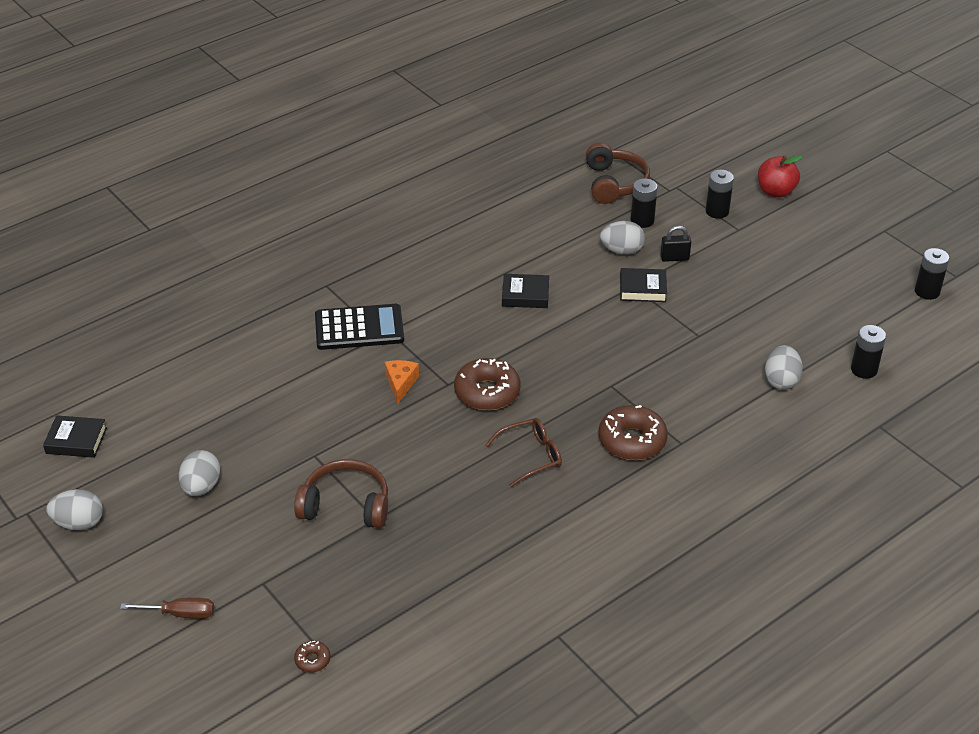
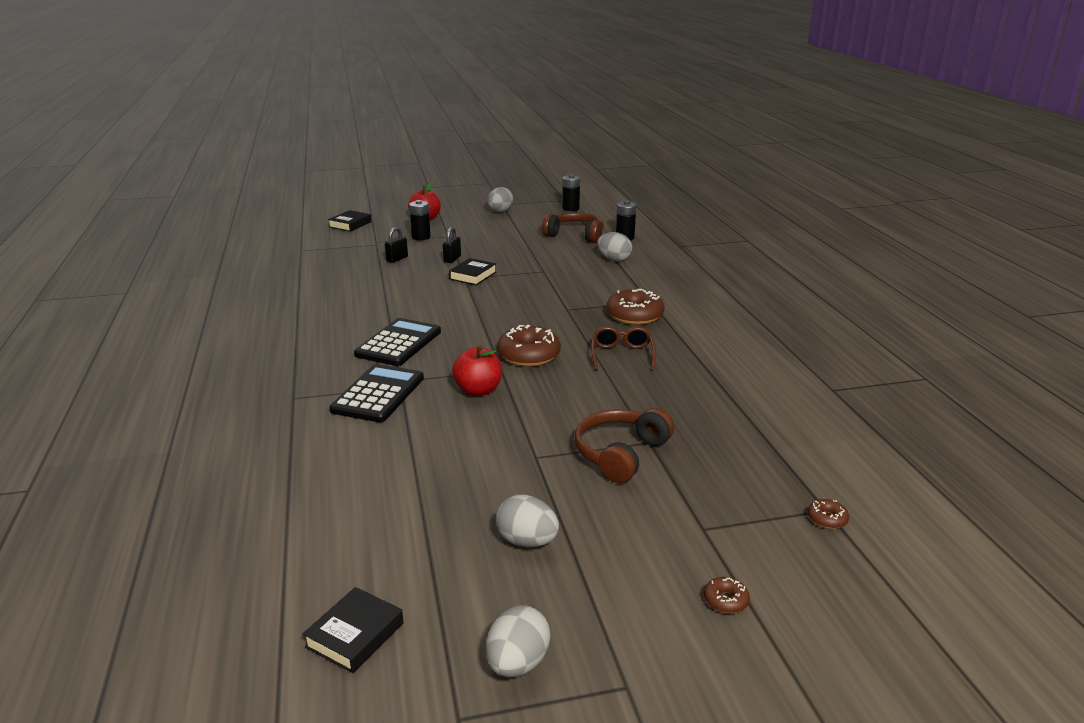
camera: 65 degrees left, 15 degrees down
(180, 614) = (725, 600): brown screwdriver -> brown donut
(401, 384) = (478, 390): orange cheese -> red apple
(455, 301) = (398, 343): none -> black calculator
(525, 295) = (427, 315): black book -> black book (350, 224)
(614, 183) = (341, 257): brown headphones -> brown headphones (575, 235)
(621, 251) = (421, 272): grey egg -> grey egg (500, 211)
(642, 220) = (397, 259): black battery -> black padlock

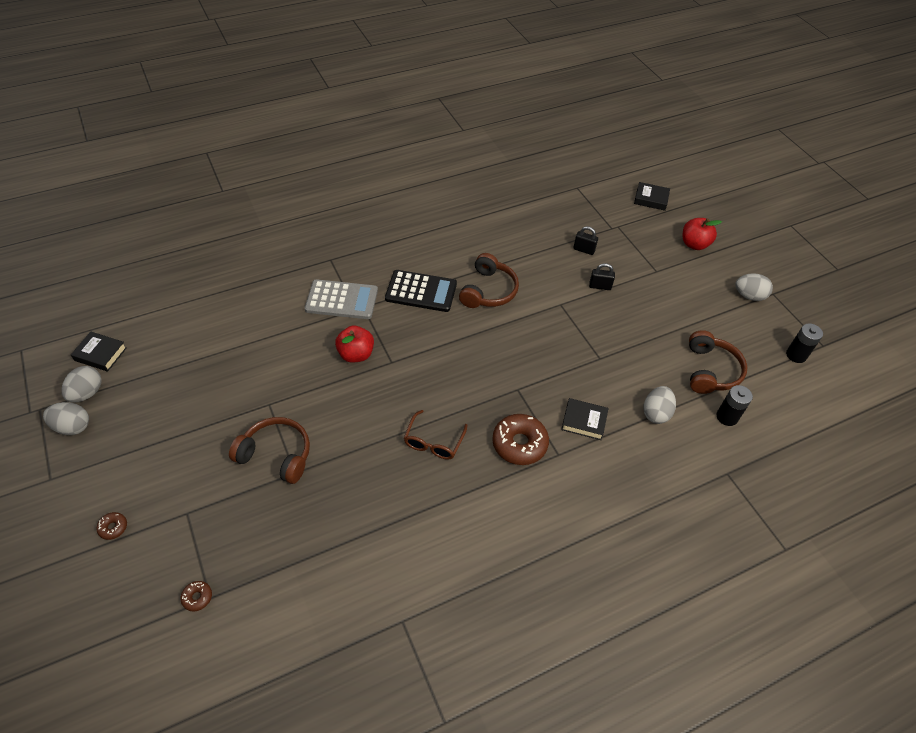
camera: 75 degrees right, 25 degrees up
(378, 394) = (341, 300): black calculator -> grey calculator
(421, 237) = (644, 253): black battery -> none
(423, 308) = (488, 291): none -> brown headphones
(473, 275) = (567, 308): black book -> black book (584, 421)
(527, 541) = (174, 414): grey egg -> grey egg (87, 393)
(529, 355) = (419, 375): brown donut -> none
(622, 355) = (434, 441): brown glasses -> brown glasses turned 120 degrees clockwise

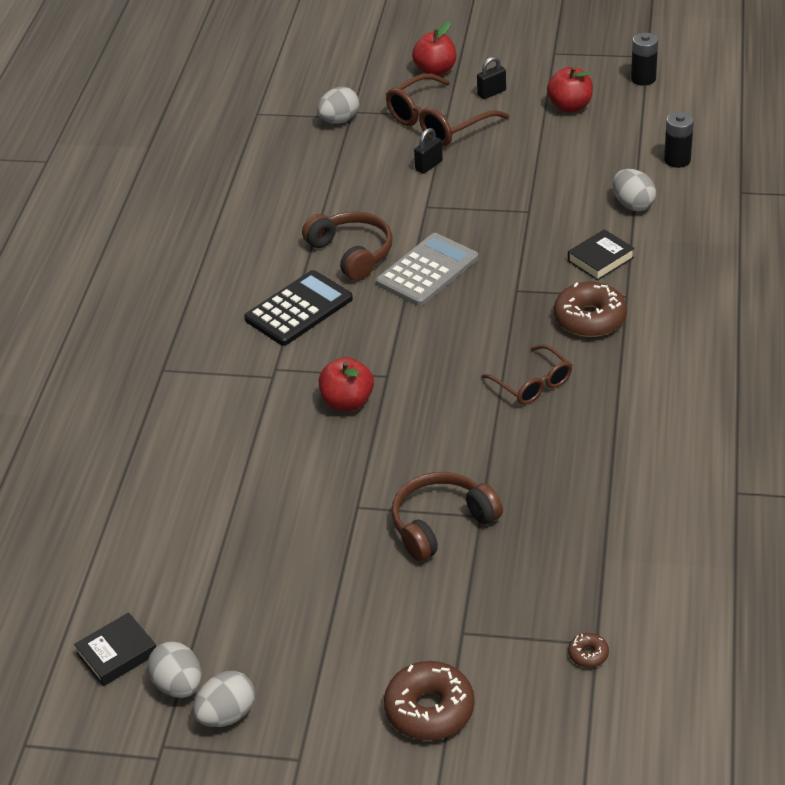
camera: 50 degrees left, 10 degrees down
(113, 527) = (429, 709): brown donut -> brown donut, size x2.18
(341, 300) = (245, 384): grey calculator -> grey calculator (427, 271)
(584, 250) = (362, 153): black padlock -> black padlock (491, 93)
(645, 271) = (439, 122): none -> brown glasses
(651, 199) = (336, 68): black book -> none
(710, 371) = (613, 143): brown headphones -> none
(726, 329) = (570, 106): none -> red apple
(749, 296) = (542, 70): grey egg -> grey egg (339, 120)

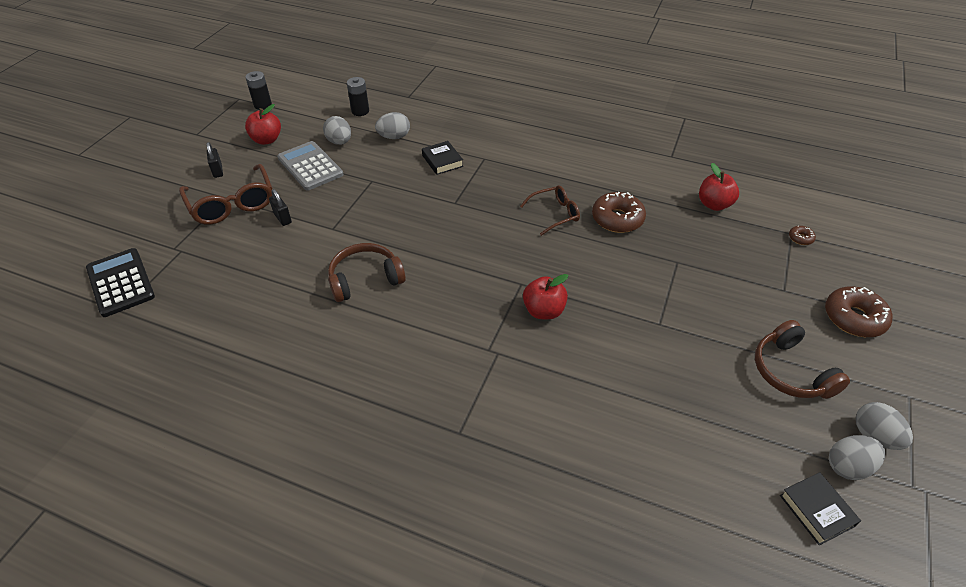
camera: 80 degrees left, 5 degrees up
(299, 309) = (419, 323): black calculator -> black calculator (120, 282)
(339, 120) = (179, 258): grey egg -> grey egg (339, 142)
(427, 271) = (410, 241): grey calculator -> grey calculator (310, 166)
(435, 70) = (161, 193): red apple -> red apple (714, 204)
(441, 524) = (683, 282): brown headphones -> brown headphones (791, 371)
(590, 319) = (500, 177): brown donut -> brown donut (617, 219)

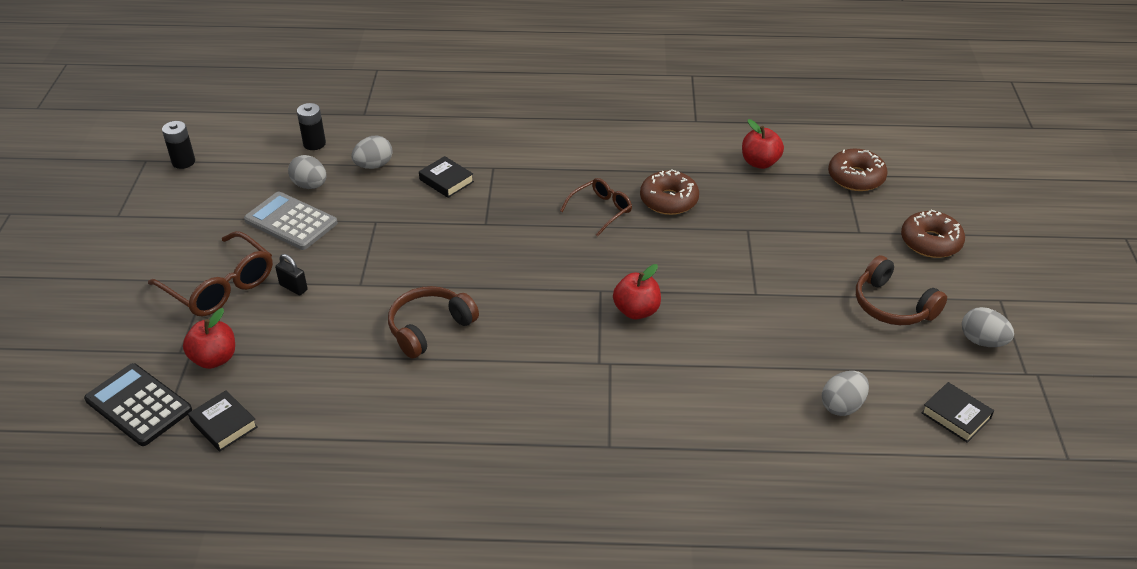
camera: 20 degrees left, 5 degrees down
(168, 316) = (224, 424): none -> black book
(218, 171) = (176, 253): black padlock -> none
(266, 140) = (216, 203): red apple -> red apple (214, 359)
(800, 238) = (856, 177): brown donut -> brown donut, size x2.18
(848, 466) = (969, 372): grey egg -> grey egg (842, 406)

